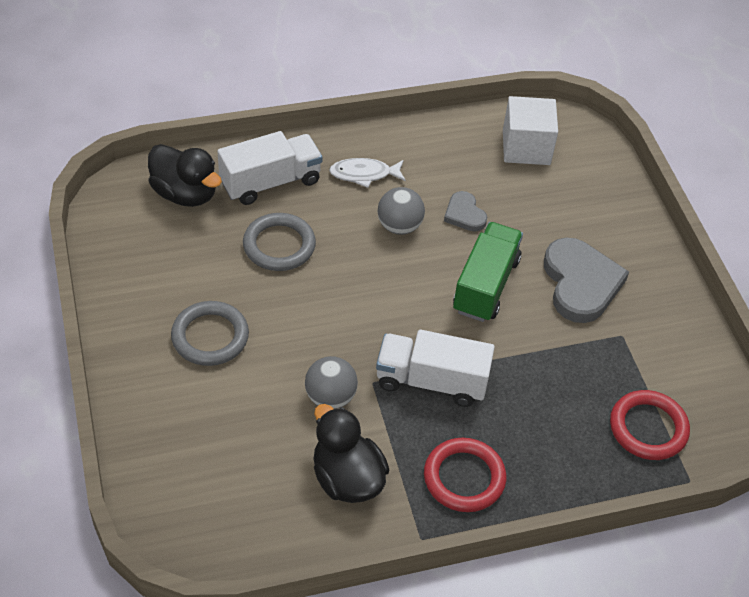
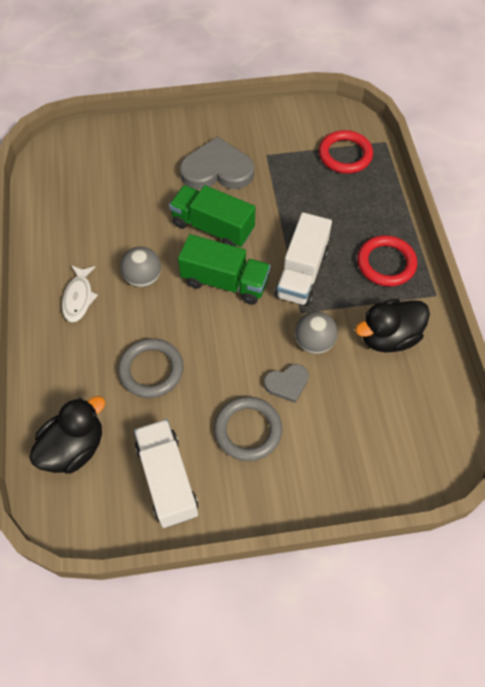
camera: 80 degrees left, 10 degrees up
(270, 182) = (73, 372): white truck -> white truck (167, 479)
(406, 303) = (225, 282): none -> green truck
(464, 214) = (137, 231): grey heart -> grey heart (287, 383)
(526, 147) = (72, 181): white cube -> none

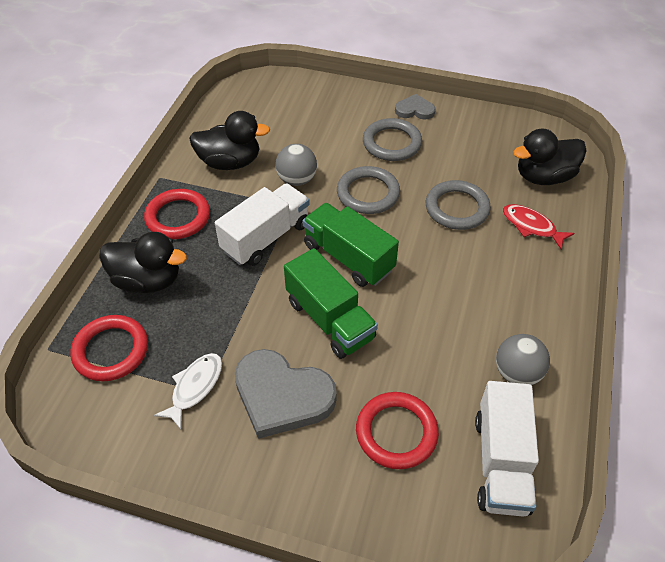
camera: 155 degrees left, 10 degrees down
(76, 376) = (531, 226): none -> red fish
(79, 298) = (513, 297): white fish -> white fish (195, 387)
(134, 176) = (396, 432): none -> red ring
(143, 278) = (434, 292): grey ball -> grey ball (517, 373)
(167, 479) = (470, 136): white truck -> white truck (501, 462)
(240, 353) = (368, 193): none -> grey ring
(287, 383) = (340, 160): grey heart -> grey heart (414, 110)
(363, 205) = (148, 280): none -> black duck

